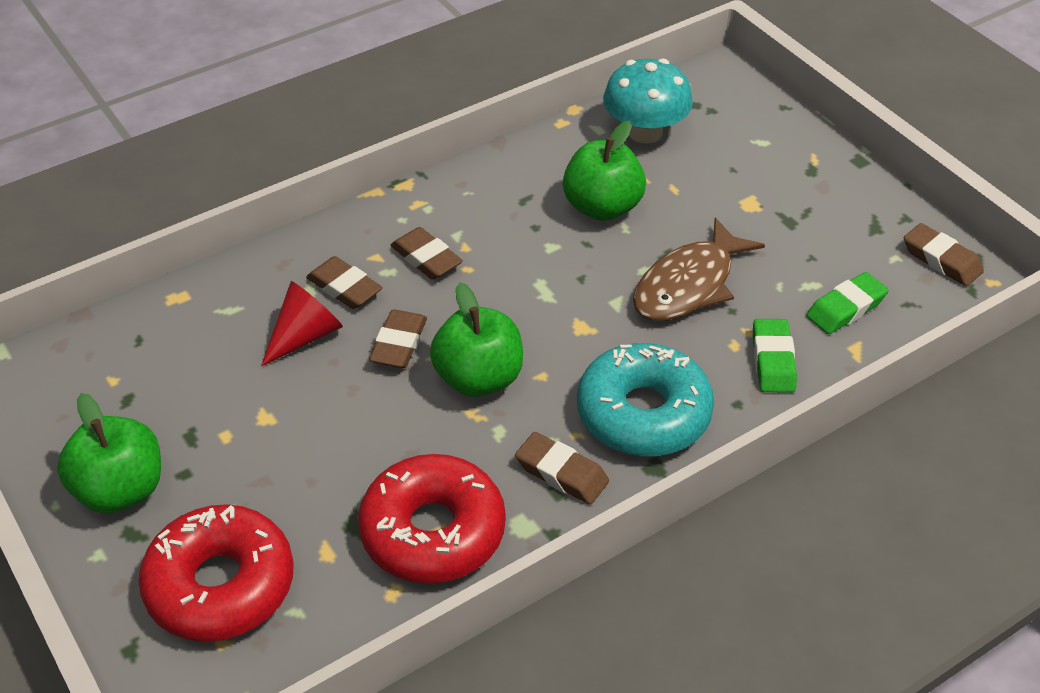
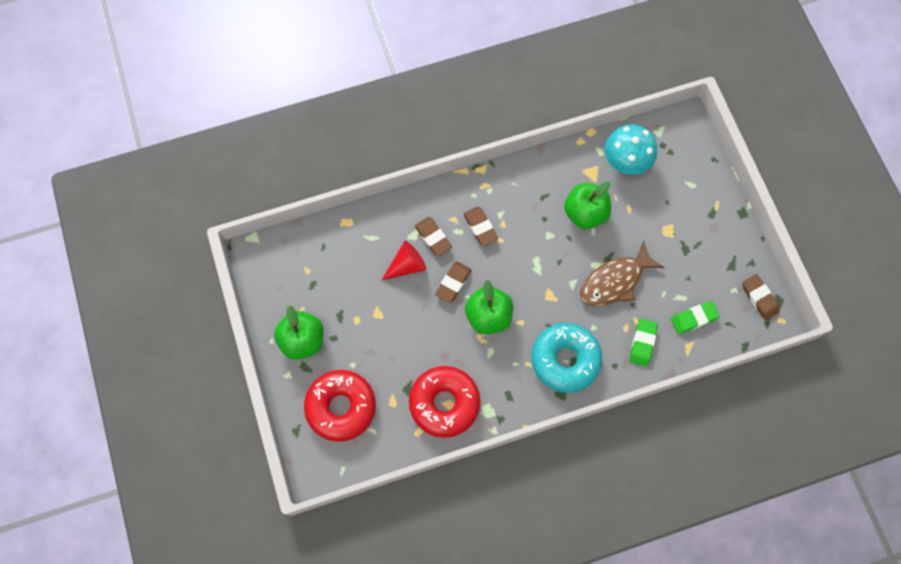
camera: 15 degrees right, 25 degrees up
(561, 473) = (514, 385): brown eraser -> none

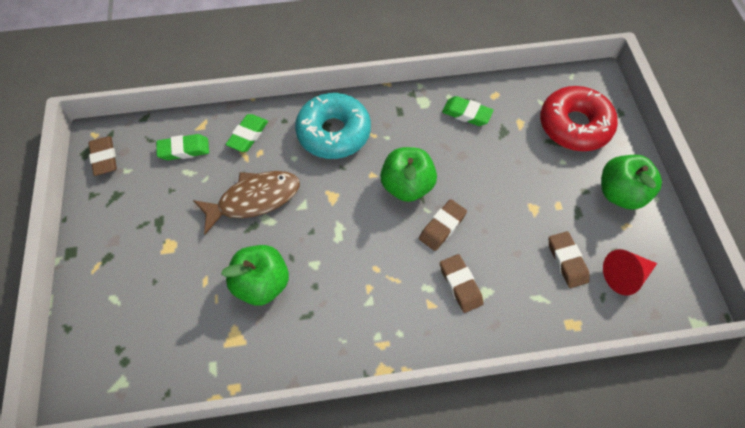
camera: 170 degrees left, 10 degrees down
(407, 265) = (496, 256): red cone -> red cone (625, 275)
(444, 403) = (466, 114): red donut -> green eraser
(480, 227) = (398, 288): brown eraser -> brown eraser (567, 261)
(626, 161) = (183, 346): turquoise mushroom -> none

